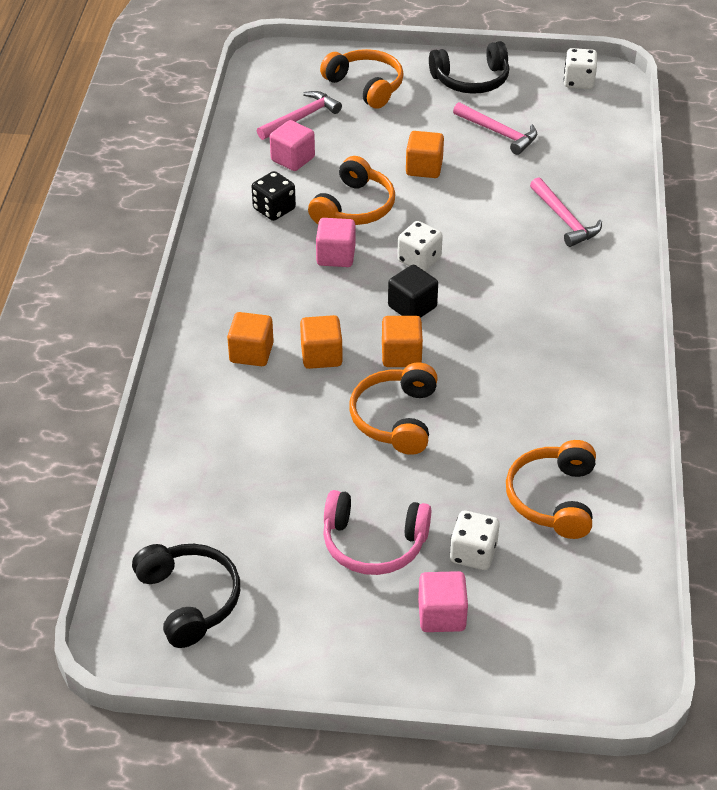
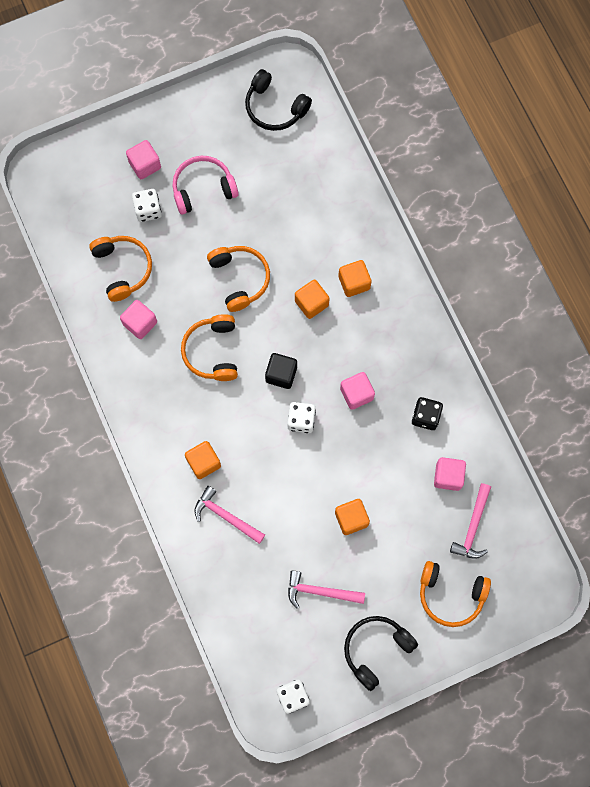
camera: 150 degrees right, 30 degrees up
(354, 207) = (373, 448): orange headphones -> orange headphones (212, 351)
(401, 355) = (264, 329): orange cube -> orange cube (203, 462)
(564, 428) = (140, 323): none -> pink cube

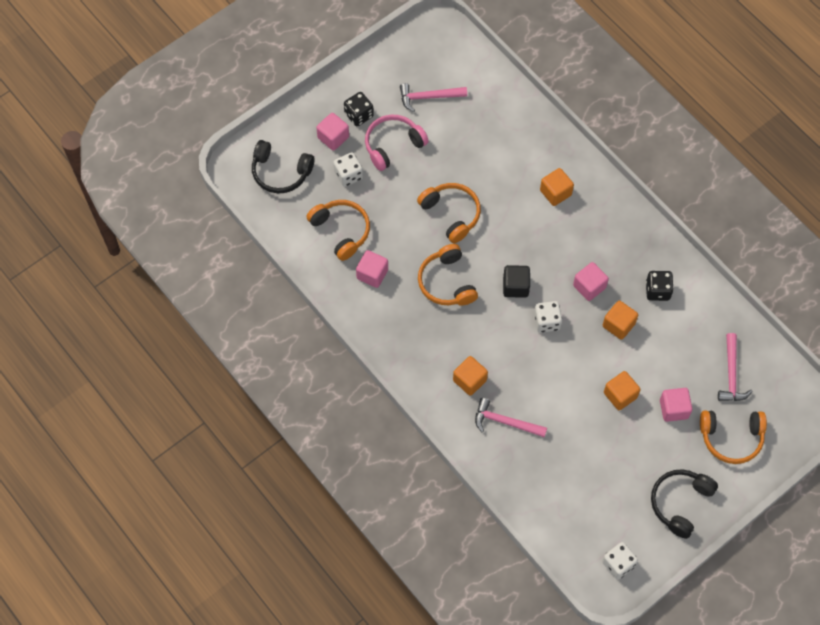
camera: 15 degrees left, 10 degrees down
(178, 147) = (359, 115): none -> black dice
(274, 108) = (435, 62): black headphones -> black headphones (280, 172)
(311, 303) = (523, 219): orange cube -> orange cube (618, 325)
(320, 591) = (613, 465): pink hammer -> pink hammer (428, 97)
(448, 476) = (694, 337): pink cube -> pink cube (673, 409)

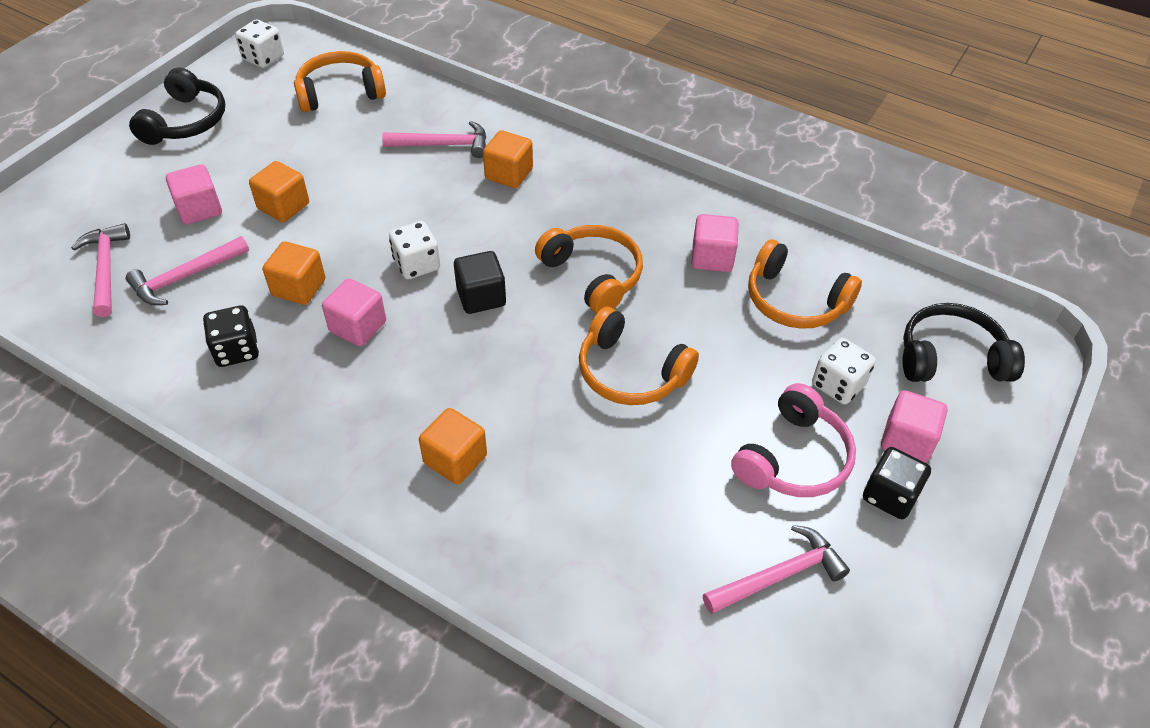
camera: 160 degrees right, 15 degrees down
(684, 353) = (185, 277): none -> pink hammer
(731, 438) = (110, 197): orange headphones -> orange headphones (340, 92)

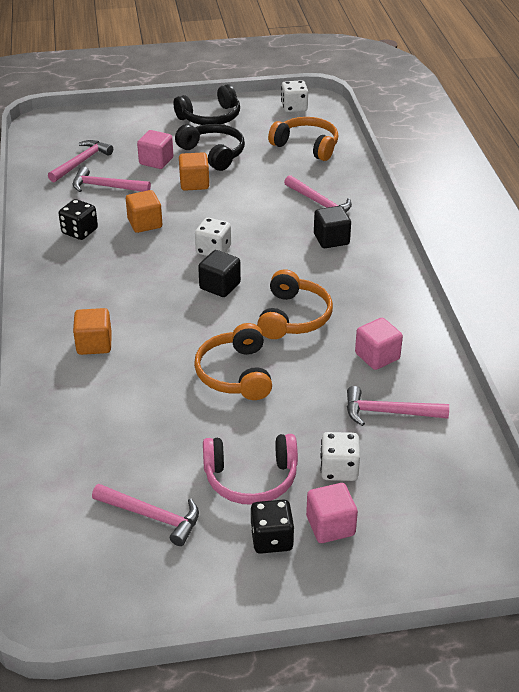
camera: 50 degrees right, 10 degrees down
(358, 327) = (143, 258): pink cube -> none
(509, 174) = (331, 239): orange cube -> black cube
(794, 301) = (388, 412): orange headphones -> pink hammer
(950, 357) = (437, 514): black headphones -> black headphones (213, 153)

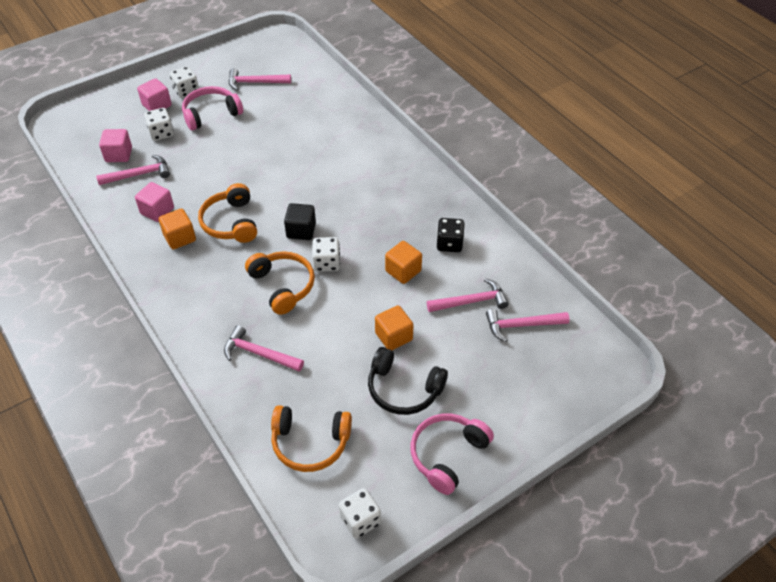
camera: 155 degrees right, 10 degrees up
(81, 162) = (521, 325): pink hammer -> pink hammer turned 75 degrees clockwise
(94, 344) = (359, 158): orange cube -> orange cube (180, 238)
(156, 161) = (452, 354): pink cube -> pink cube (119, 155)
(210, 117) = (447, 454): black headphones -> pink headphones
(235, 374) = (252, 168): orange headphones -> orange headphones (283, 286)
(272, 539) = (186, 91): black dice -> white dice
(331, 239) = (230, 311): black cube -> none

